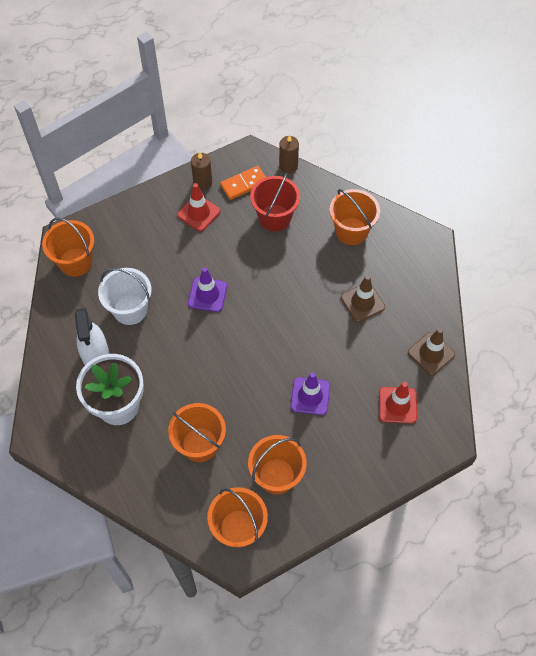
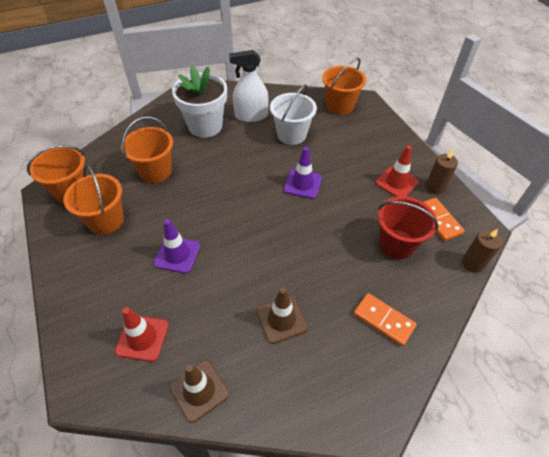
camera: 95 degrees right, 10 degrees down
(351, 231) = (383, 320): orange bucket -> orange domino

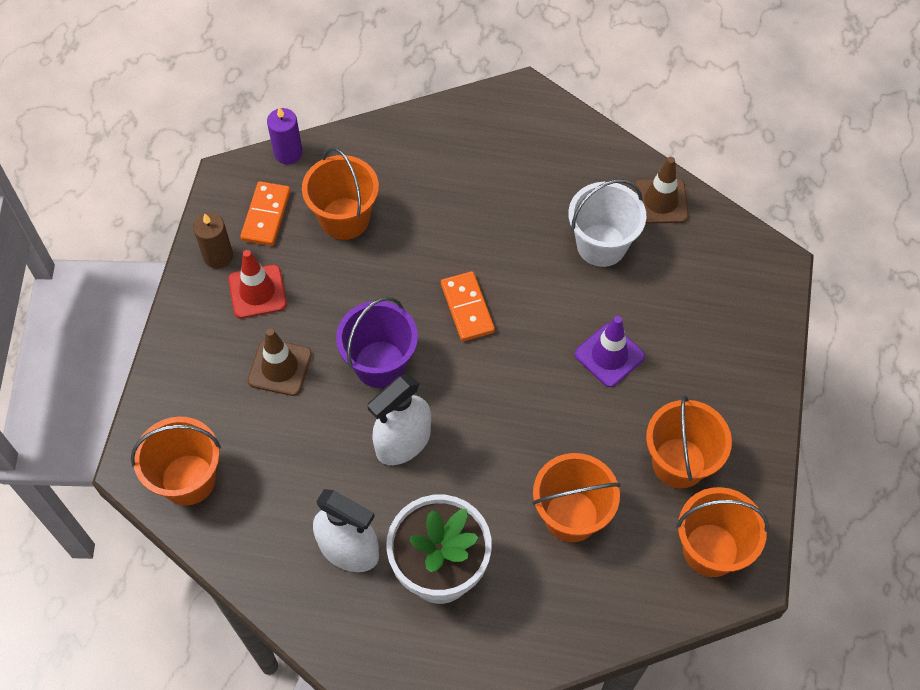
camera: 145 degrees left, 10 degrees up
(142, 338) = (694, 279): red traffic cone -> none
(261, 159) = (403, 442): none -> white spray bottle
(281, 319) = (539, 216): brown traffic cone -> brown traffic cone (280, 367)
(291, 134) = (319, 464): white bucket -> white bucket (601, 245)
(302, 184) = (380, 364): purple traffic cone -> purple bucket
(383, 320) = (438, 158): orange domino -> orange domino (467, 308)
(396, 244) = (344, 218): red bucket -> orange bucket
(472, 263) = (288, 153): brown candle -> purple candle

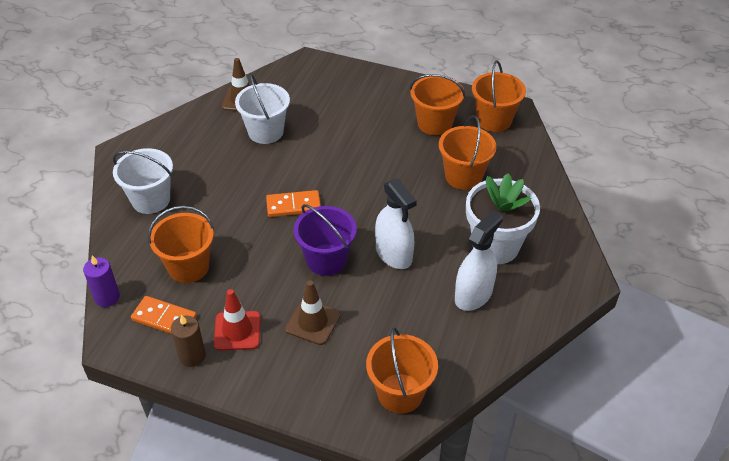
camera: 80 degrees left, 15 degrees down
(445, 150) = (151, 200): none -> white bucket
(609, 355) = (351, 141): purple traffic cone -> none

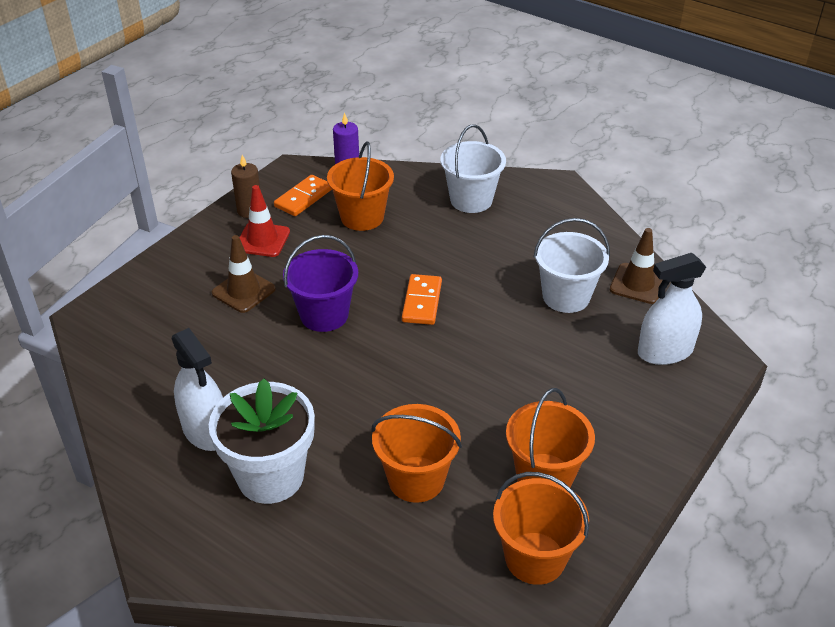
camera: 105 degrees right, 5 degrees down
(394, 254) = (305, 373): white spray bottle -> white spray bottle (665, 352)
(400, 393) = (118, 338): orange bucket -> none

